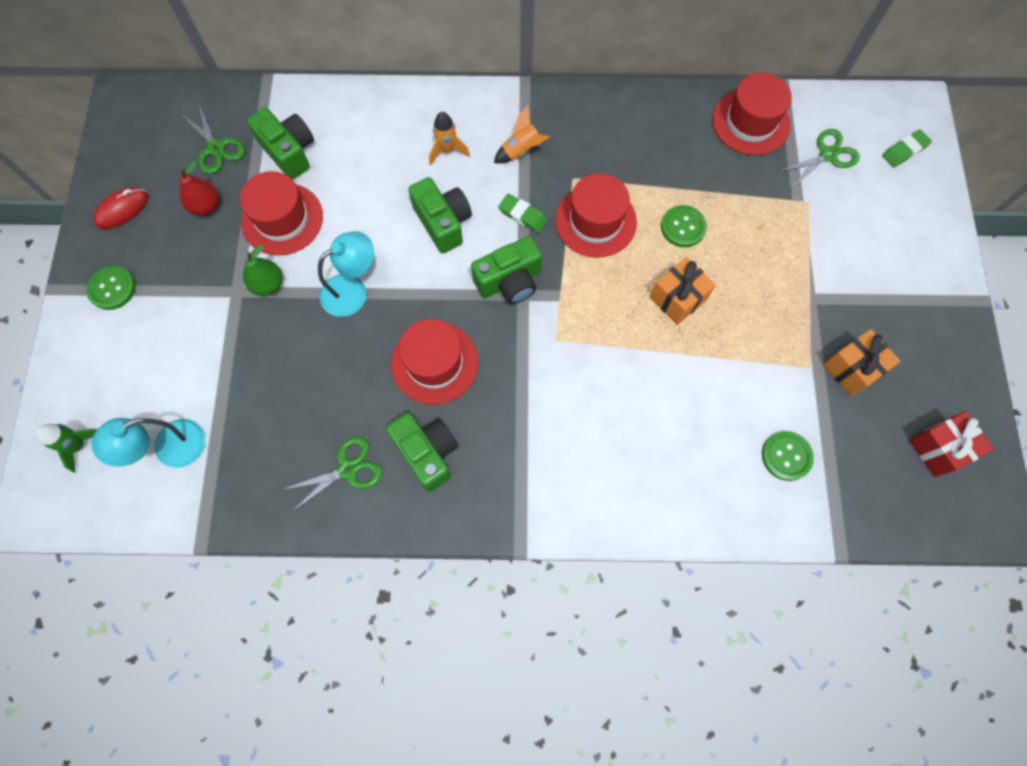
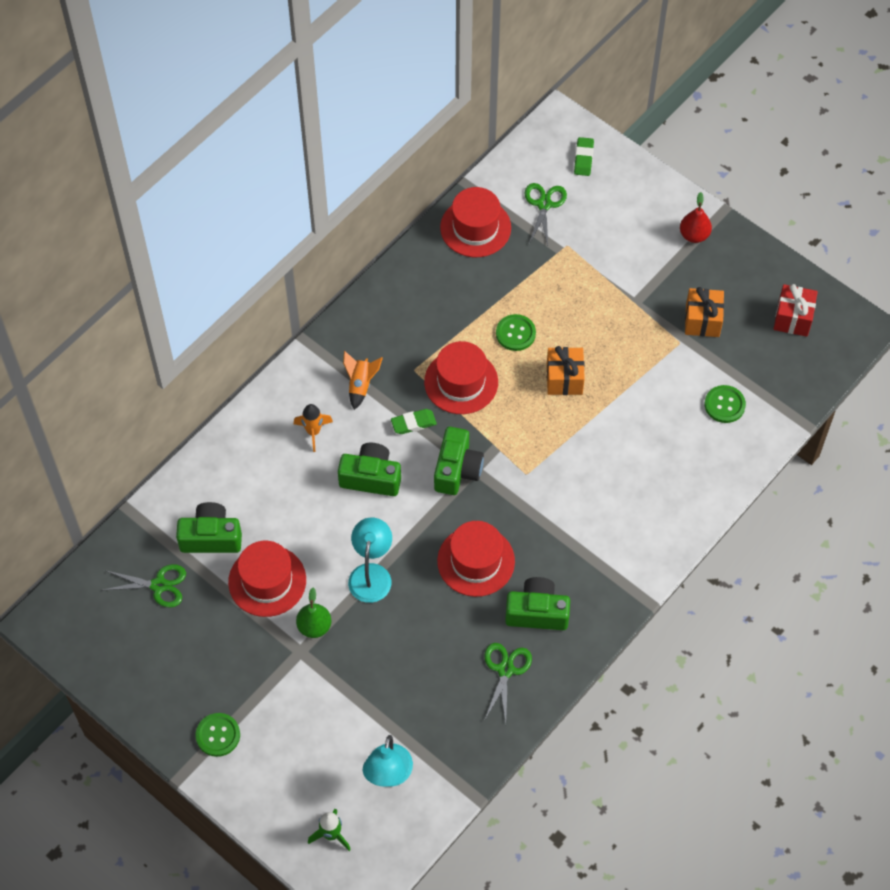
camera: 50 degrees left, 10 degrees down
(122, 209) = (152, 686): red mouse -> none
(206, 206) = (205, 625): red pear -> red pear (694, 235)

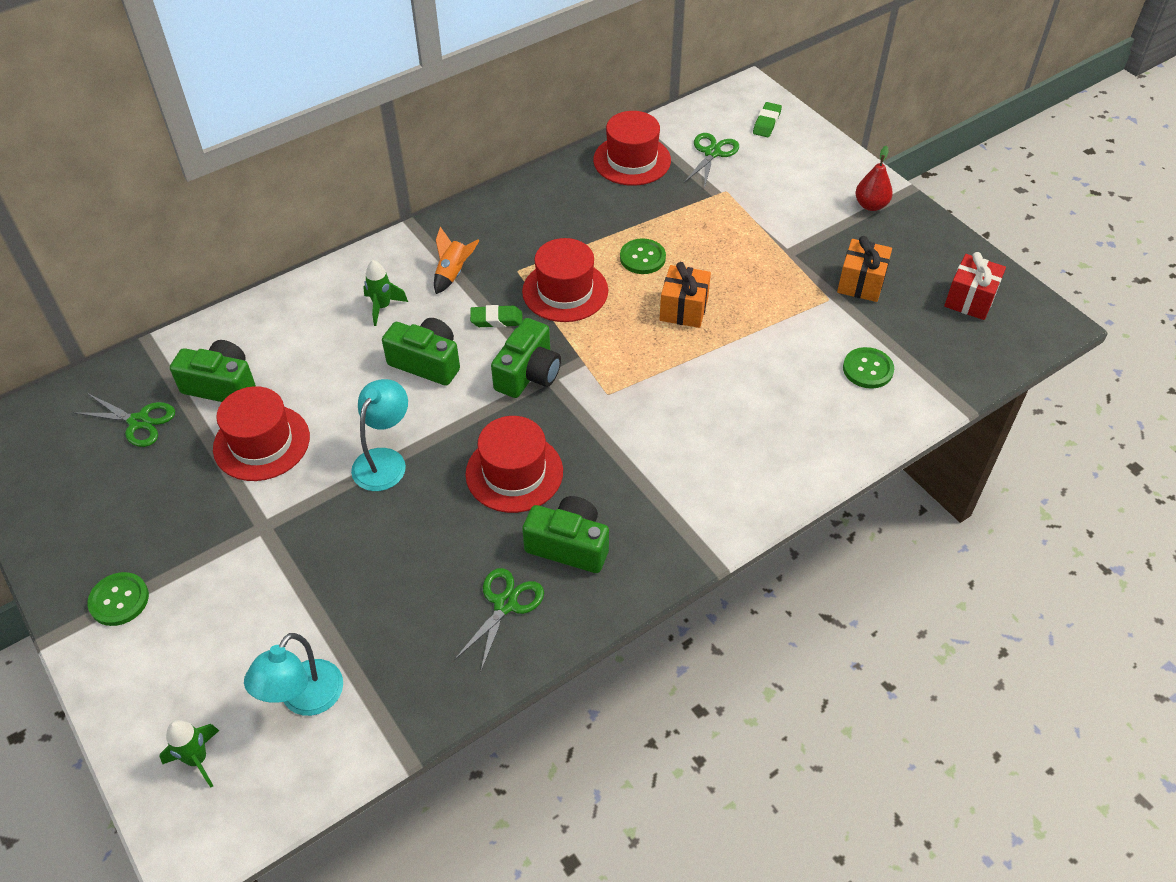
camera: 15 degrees right, 10 degrees down
(313, 432) = (382, 307): orange rocket -> green rocket
(314, 626) = (293, 503): green pear -> none

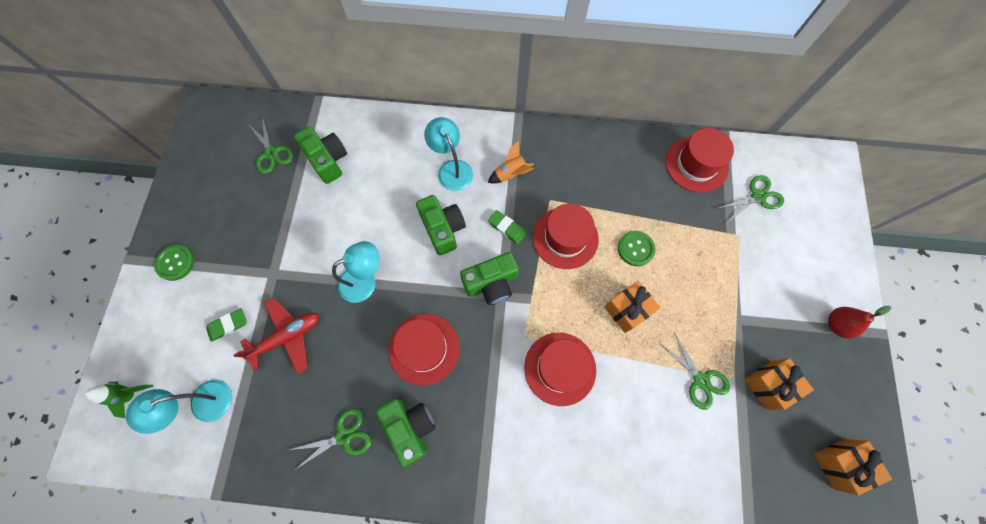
camera: 40 degrees right, 20 degrees up
(261, 442) = (316, 216): red hat -> red hat (560, 368)
(345, 568) = (287, 337): none -> red plane
(382, 307) = (452, 169): green rocket -> turquoise lamp
(766, 123) = (821, 198): green eraser -> green eraser (228, 325)
(802, 318) = (700, 380): none -> green scissors
(867, 369) = (709, 458): green button -> none
(970, 300) = (839, 463): red gift -> orange gift

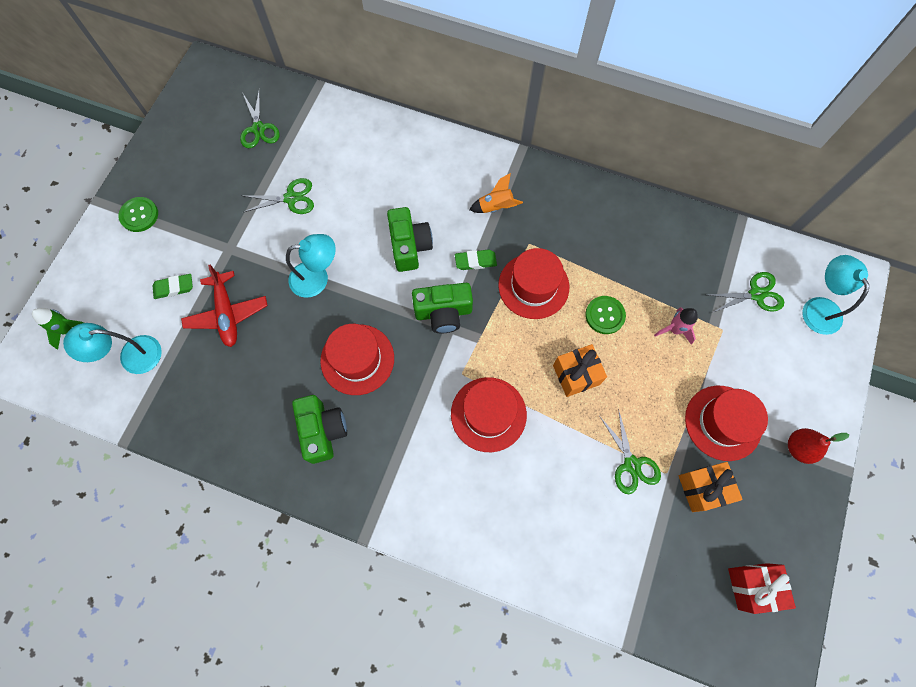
camera: 15 degrees right, 0 degrees up
(287, 337) = (227, 313): red plane -> red plane turned 90 degrees clockwise
(327, 160) = (312, 149): green camera -> none
(344, 436) = (256, 421): green scissors -> green scissors (291, 198)
(452, 169) = (436, 187): turquoise lamp -> turquoise lamp (818, 307)
(507, 228) = (475, 261): green eraser -> green eraser turned 60 degrees counterclockwise
(696, 164) = (699, 244): red hat -> red hat (723, 422)
(699, 246) = (674, 330): none -> pink rocket
(839, 463) = (752, 586): orange gift -> red gift

